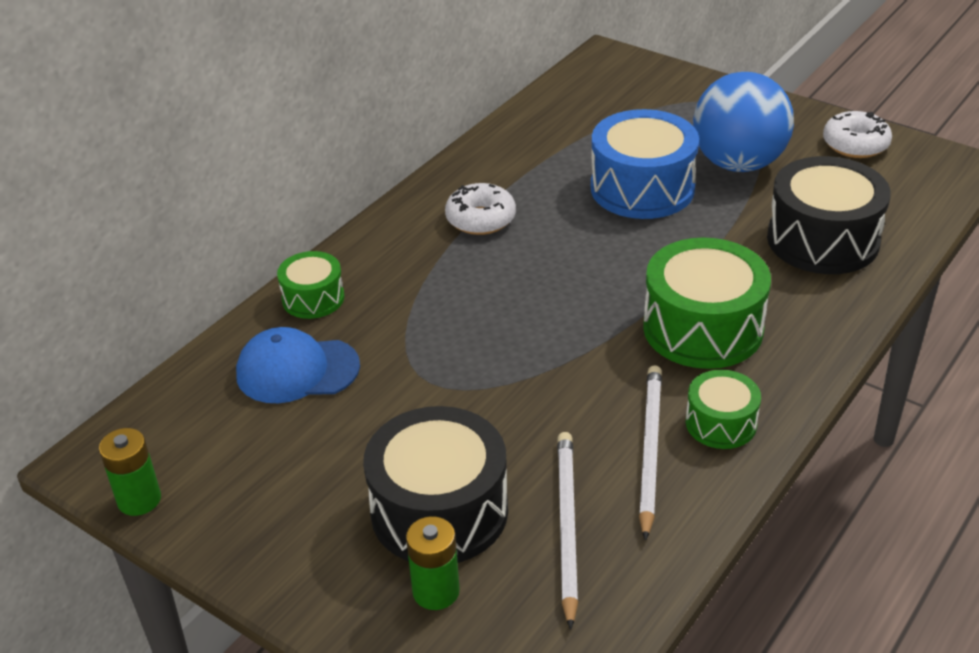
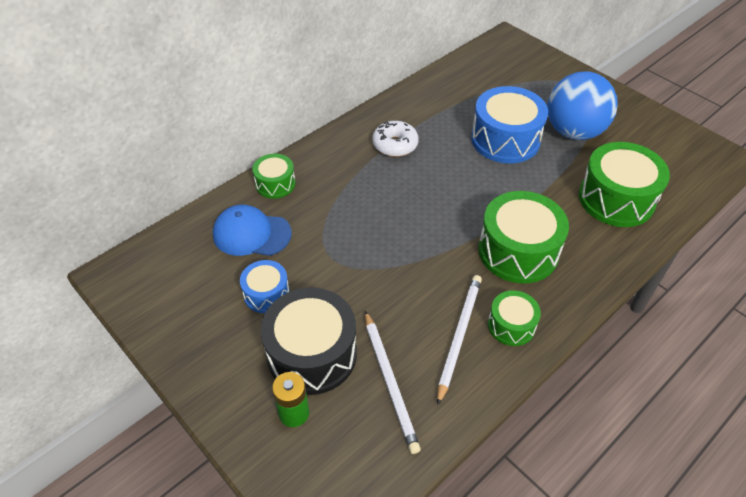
camera: 10 degrees right, 10 degrees up
(139, 499) = (132, 308): green battery -> none
(345, 445) = (266, 294): none -> blue drum
(566, 526) = (390, 382): white pencil -> white pencil turned 150 degrees clockwise
(822, 240) = (616, 199): black drum -> green drum
(855, 144) = (657, 130): white donut -> none

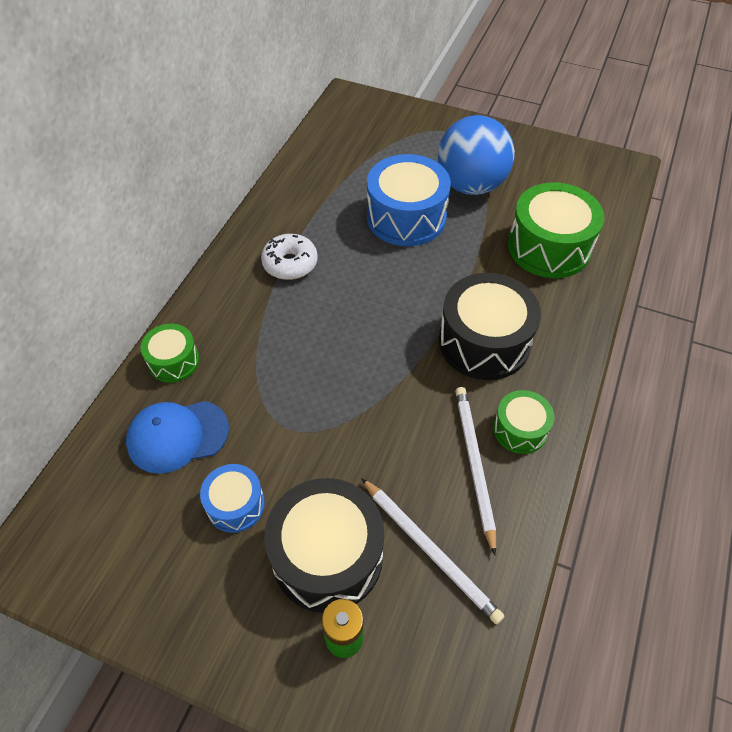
camera: 25 degrees left, 5 degrees up
(518, 251) = (484, 342): green drum -> black drum

